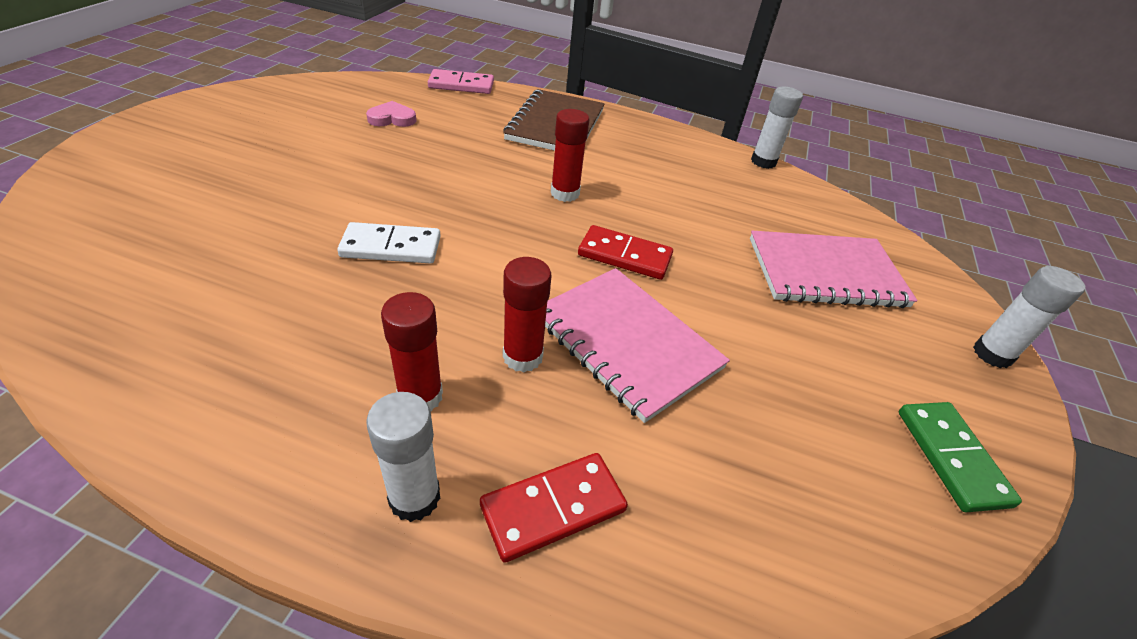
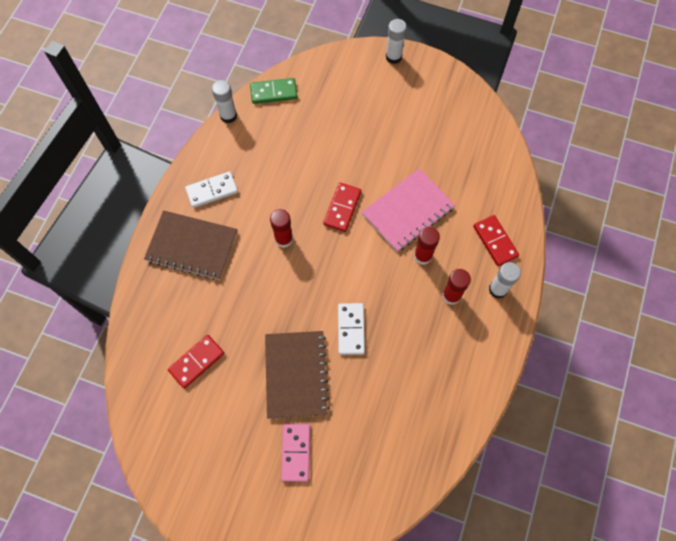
camera: 85 degrees left, 25 degrees up
(336, 188) = (296, 375): none -> brown notebook
(392, 119) = (196, 362): pink heart -> red domino
(461, 85) = (130, 320): pink domino -> pink domino (296, 452)
(639, 143) = (212, 191): none -> white domino
(825, 272) = (343, 110): pink notebook -> none
(951, 457) = (453, 97): green domino -> green domino (273, 92)

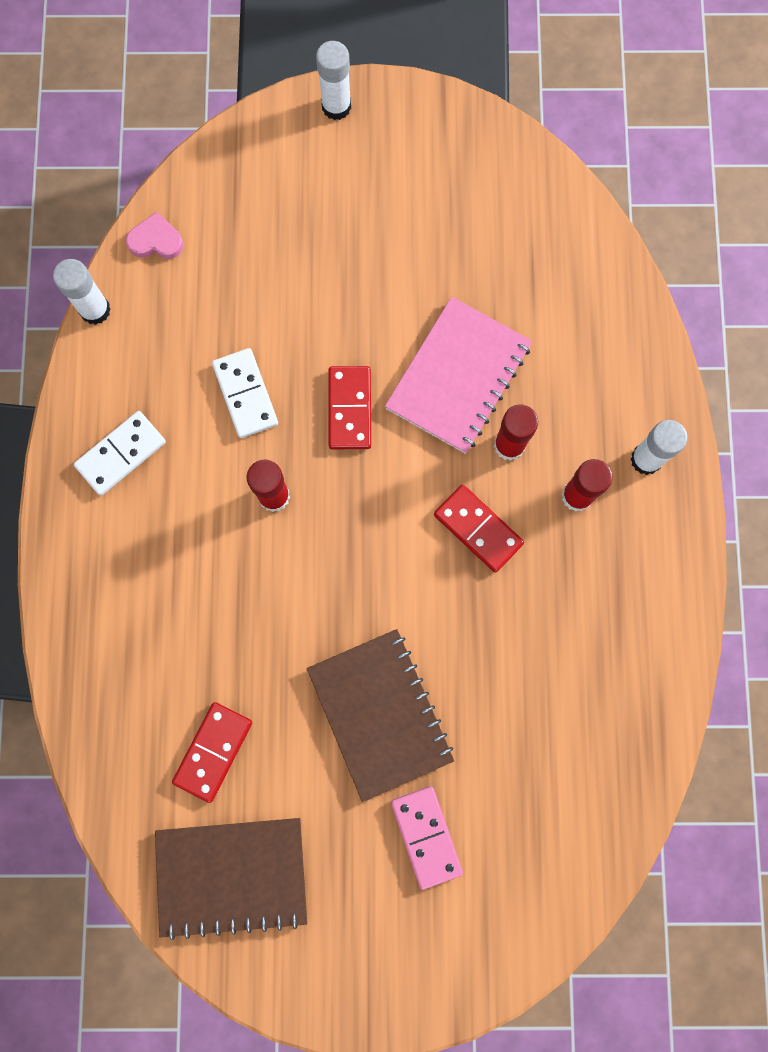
camera: 20 degrees left, 10 degrees up
(192, 246) = (126, 562): brown notebook -> brown notebook (232, 875)
(273, 92) = (156, 240): green domino -> pink heart
(351, 329) = (439, 608): white domino -> white domino (246, 394)
(495, 241) = (615, 380): red domino -> red domino (478, 529)

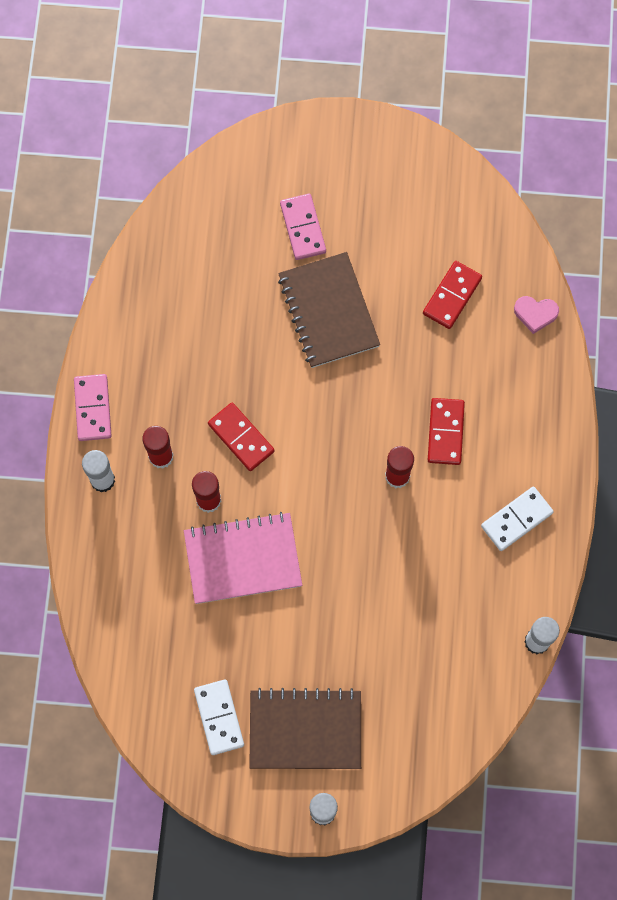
camera: 175 degrees left, 5 degrees down
(156, 240) = (485, 699): pink heart -> pink heart (535, 314)
(232, 875) = (442, 214): brown notebook -> brown notebook (305, 730)
(246, 394) = (415, 559): white domino -> white domino (219, 717)
(349, 409) = (333, 540): red domino -> red domino (446, 432)
(458, 377) = (243, 559): pink notebook -> pink notebook turned 45 degrees clockwise
(674, 551) = (92, 408): none -> pink domino

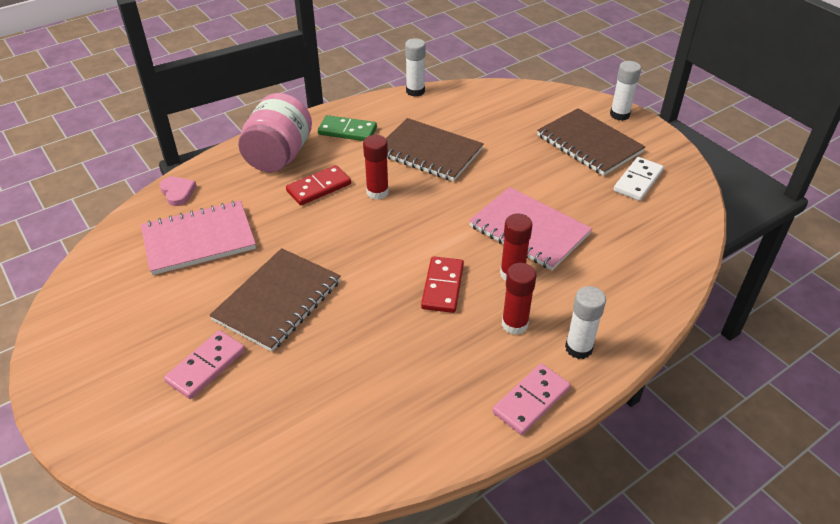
camera: 130 degrees left, 30 degrees down
(419, 568) = (429, 152): none -> brown notebook
(452, 296) = (199, 239): red domino -> pink notebook
(516, 519) = (347, 131): white domino -> green domino
(524, 429) = (279, 156): none -> pink jar

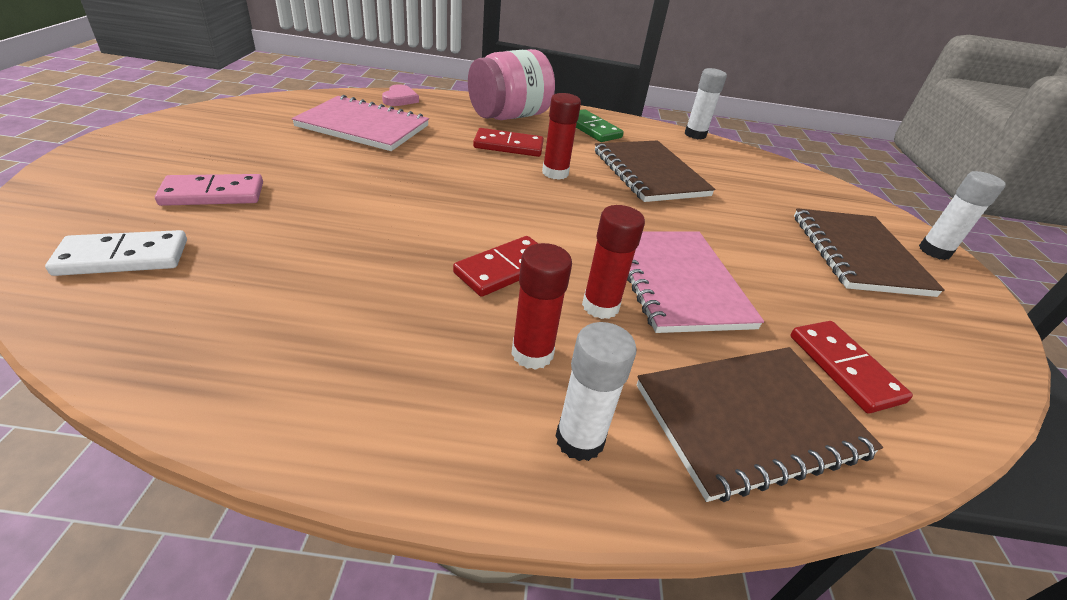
camera: 35 degrees right, 5 degrees down
(278, 301) = (345, 189): brown notebook -> brown notebook (750, 420)
(531, 401) = (427, 451): pink domino -> none
(638, 181) = (897, 320): white domino -> white domino (123, 257)
(639, 229) = (844, 368): none -> red domino

